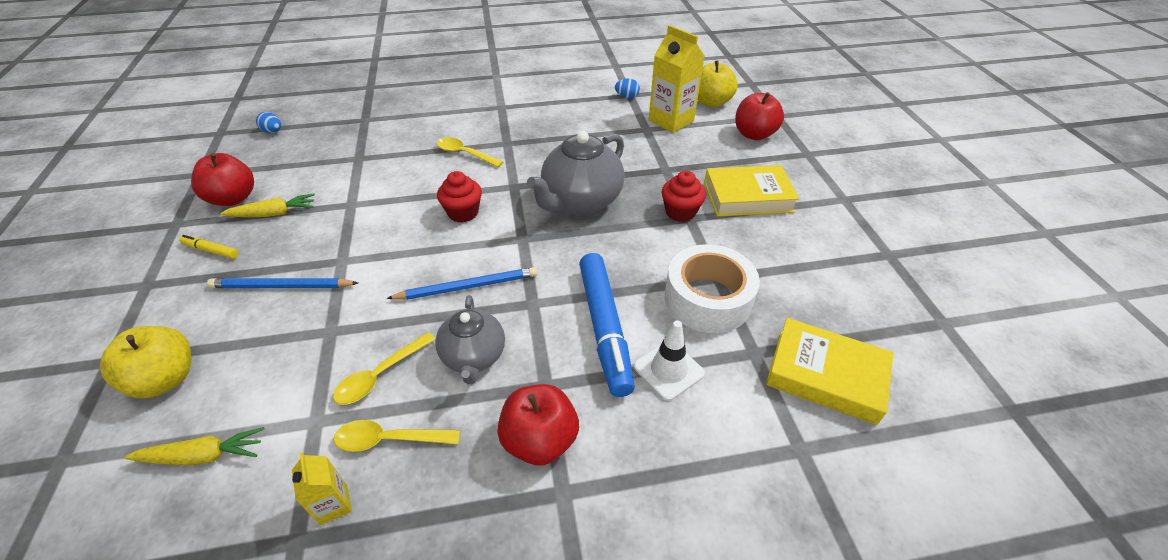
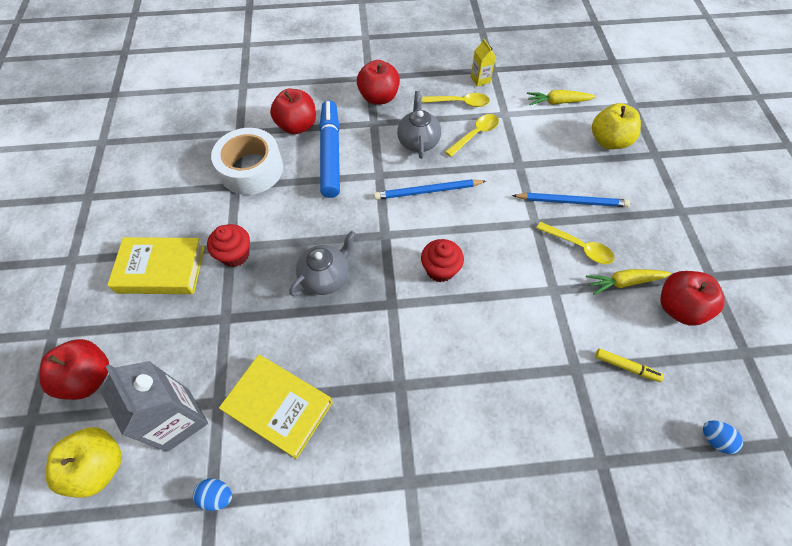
camera: 175 degrees left, 15 degrees up
(211, 250) = (653, 241): yellow marker -> yellow marker (626, 367)
(465, 154) = (449, 366): yellow spoon -> yellow spoon (579, 247)
(580, 200) = (326, 277): grey teapot -> grey teapot, size x0.63
(668, 370) = (297, 126): white traffic cone -> red apple
(671, 121) = (178, 419): yellow carton -> grey carton
(825, 375) = (204, 117): yellow book -> yellow book (279, 407)

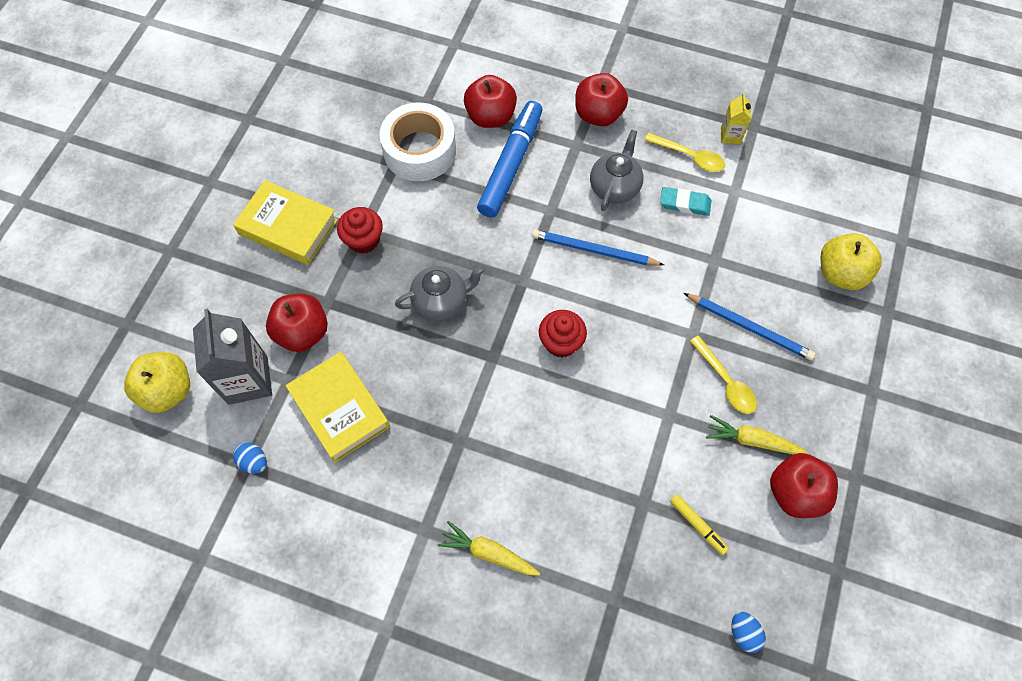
camera: 25 degrees right, 5 degrees up
(89, 377) = (186, 306): red apple -> red apple (303, 332)
(475, 134) = (685, 203): yellow spoon -> turquoise eraser
(557, 102) = (808, 200): yellow carrot -> yellow carrot (488, 553)

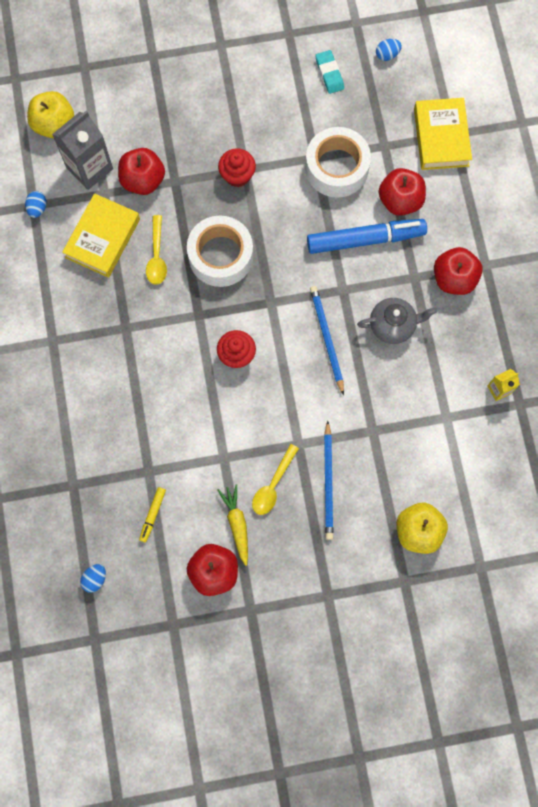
camera: 60 degrees right, 10 degrees up
(288, 227) = (217, 119): yellow book -> yellow book (441, 137)
(336, 53) = (387, 55): none -> blue egg
(441, 301) = (221, 256): grey teapot -> white tape
(488, 553) = (59, 388): yellow carrot -> none
(685, 203) = (410, 385): turquoise eraser -> turquoise eraser (329, 73)
(689, 157) = (457, 367): yellow spoon -> yellow spoon (157, 256)

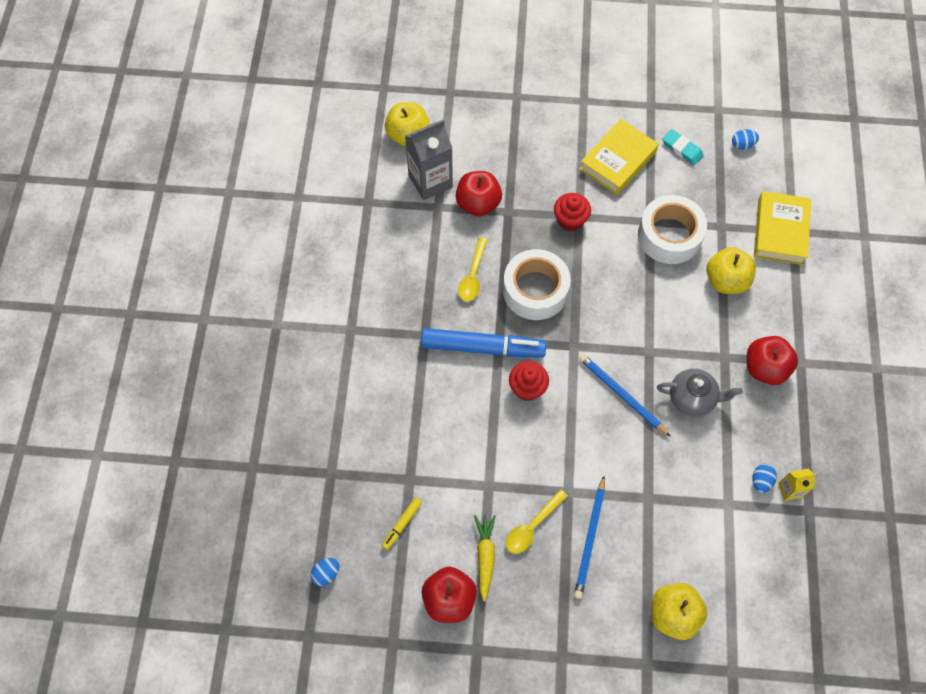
camera: 15 degrees right, 10 degrees down
(37, 208) = (371, 206): blue egg -> blue egg (761, 481)
(103, 238) = (425, 247): yellow book -> yellow book (618, 161)
(327, 339) = (622, 395): blue pencil -> blue pencil turned 45 degrees counterclockwise
(329, 73) = (682, 149): turquoise eraser -> turquoise eraser turned 45 degrees counterclockwise
(365, 239) = (683, 309): blue marker -> blue marker (482, 347)
(400, 200) = (726, 280): red apple -> yellow apple

